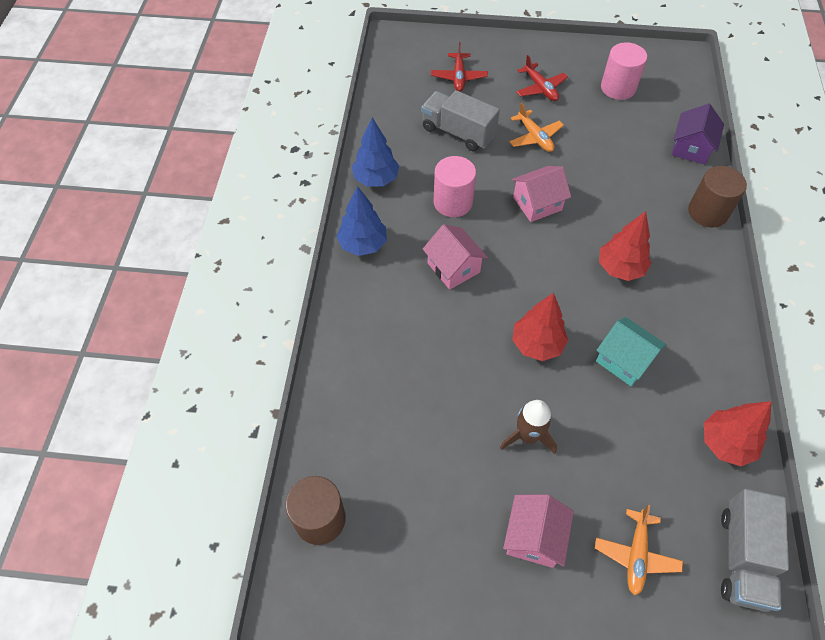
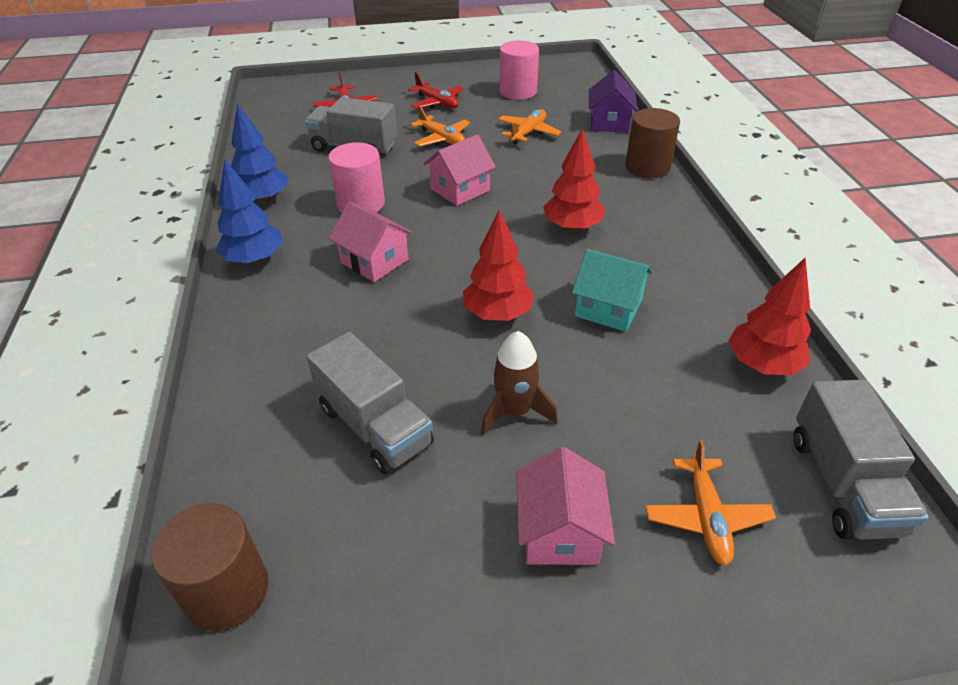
camera: 15 degrees left, 15 degrees down
(428, 422) = (374, 426): none -> grey truck
(613, 145) = (528, 133): none -> orange plane

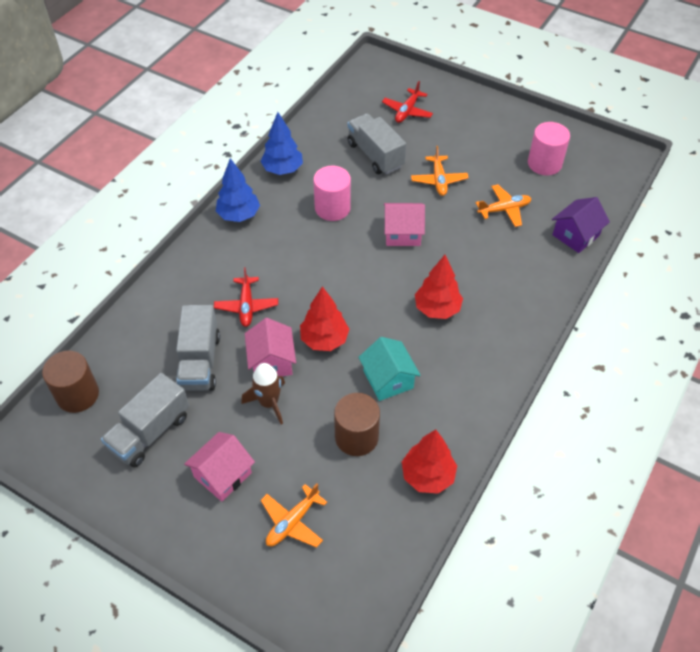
camera: 40 degrees right, 10 degrees up
(374, 261) = (298, 258): pink house -> pink house (272, 361)
(437, 103) = (473, 142): red plane -> red plane (246, 306)
(647, 167) = (550, 293): brown cylinder -> brown cylinder (356, 437)
(842, 484) = (378, 563): grey truck -> grey truck (150, 432)

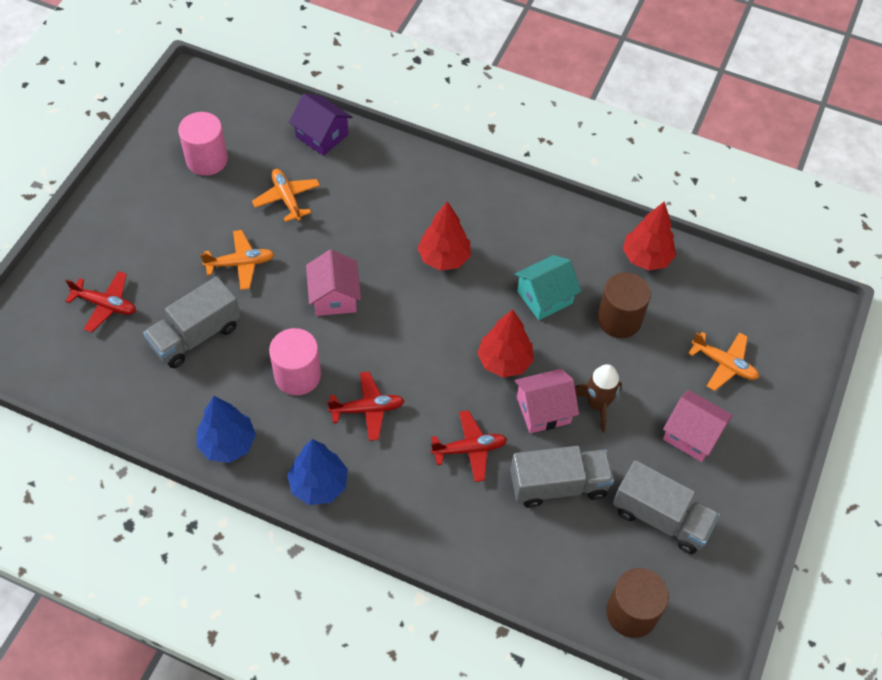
camera: 100 degrees left, 5 degrees up
(295, 246) = (367, 409): none -> red plane

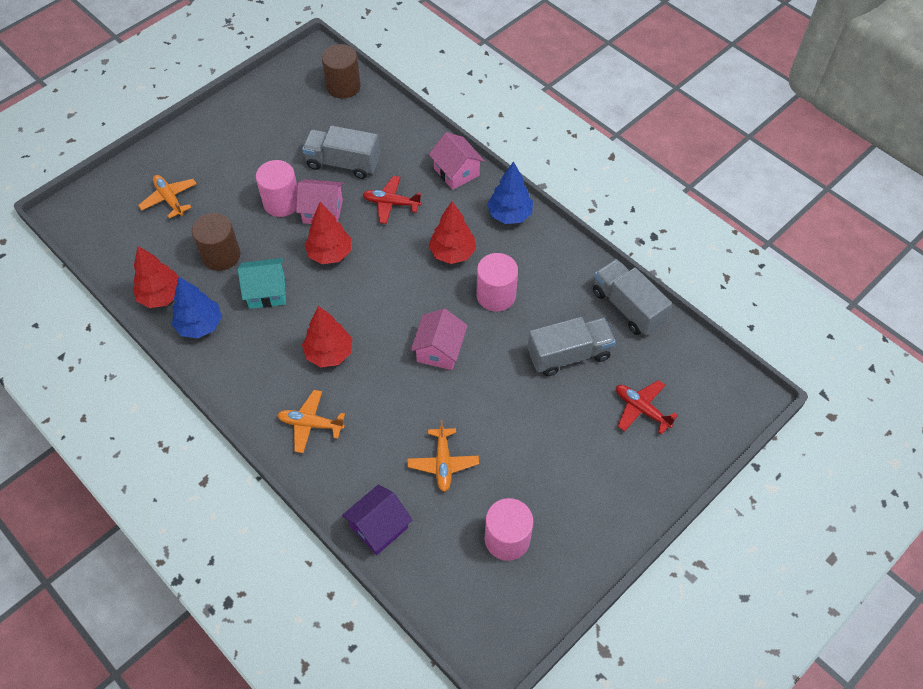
camera: 155 degrees left, 0 degrees up
(228, 444) = (567, 262): blue tree -> blue tree (200, 325)
(240, 264) = (510, 409): orange plane -> orange plane (311, 424)
(322, 135) = (379, 527): purple house -> purple house turned 75 degrees clockwise
(367, 409) = (452, 253): red plane -> red tree
(597, 404) = (281, 202): brown rocket -> pink cylinder
(660, 518) = (289, 125): grey truck -> grey truck (627, 307)
(691, 434) = (230, 163): pink house -> pink house (456, 172)

